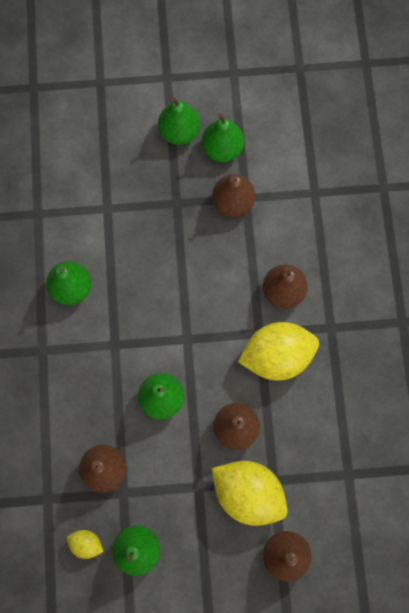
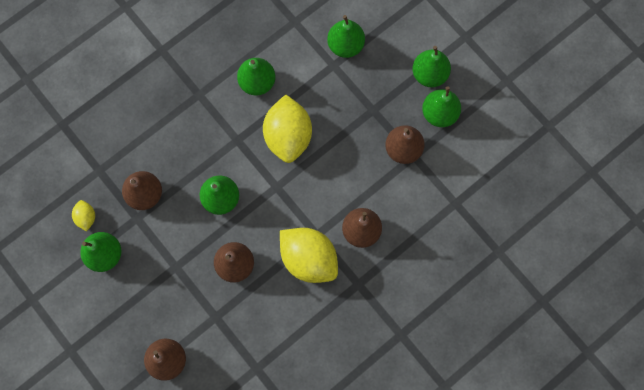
camera: 55 degrees right, 0 degrees up
(96, 184) = (345, 45): none -> green pear
(248, 493) = (194, 304): yellow lemon -> yellow lemon (288, 136)

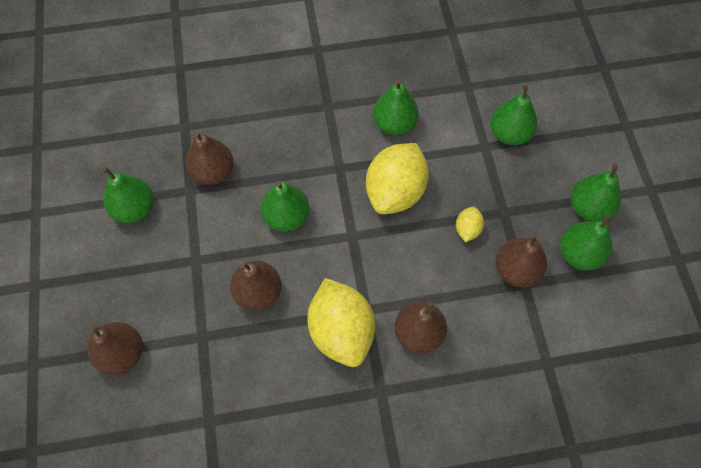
camera: 30 degrees right, 10 degrees down
(86, 217) = (142, 163): yellow lemon -> yellow lemon (467, 229)

